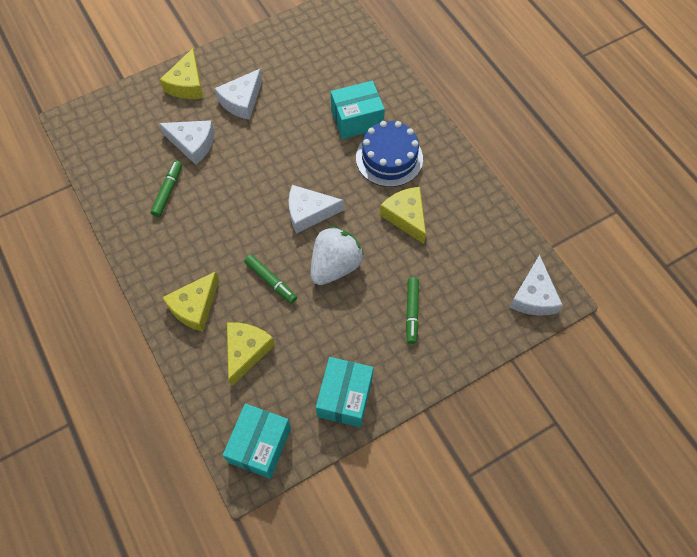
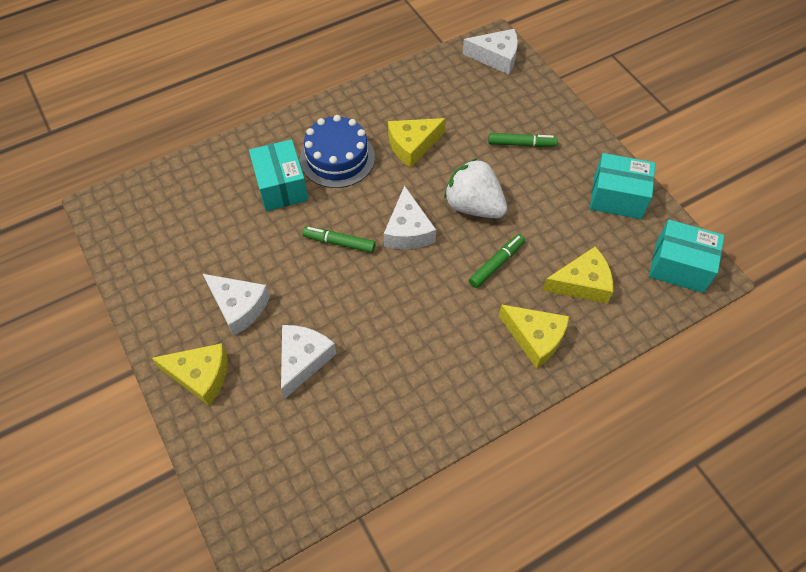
camera: 90 degrees left, 5 degrees down
(168, 191) = (376, 383): green marker -> green marker (339, 243)
(246, 351) = (582, 283): yellow cheese -> yellow cheese turned 150 degrees clockwise

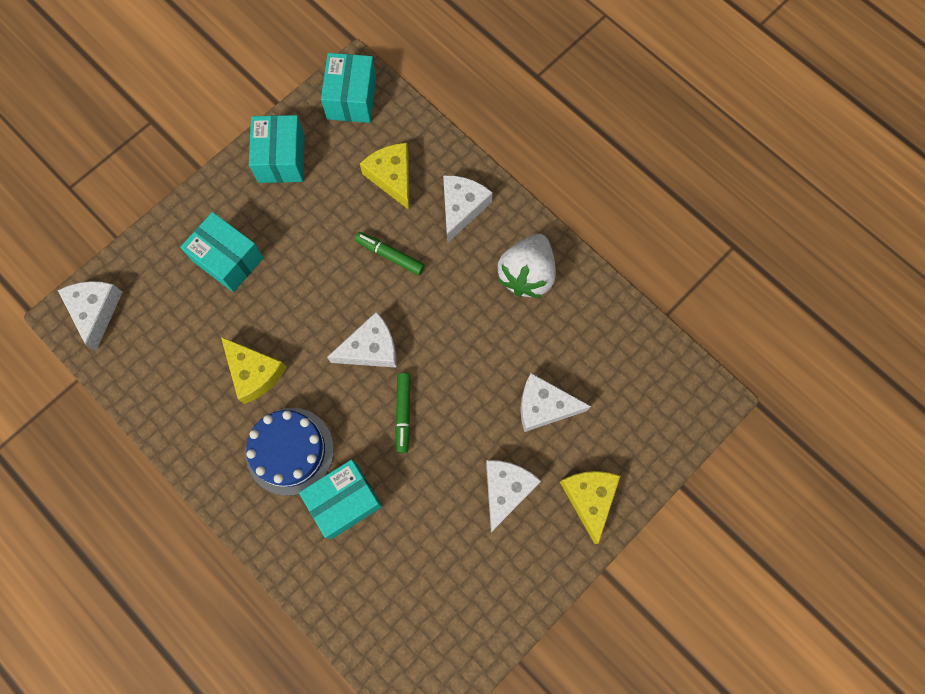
camera: 105 degrees left, 15 degrees up
(473, 206) = (324, 291): white strawberry -> white strawberry (527, 274)
(521, 144) = (228, 259): green marker -> turquoise box
(535, 338) = (461, 208): yellow cheese -> white cheese

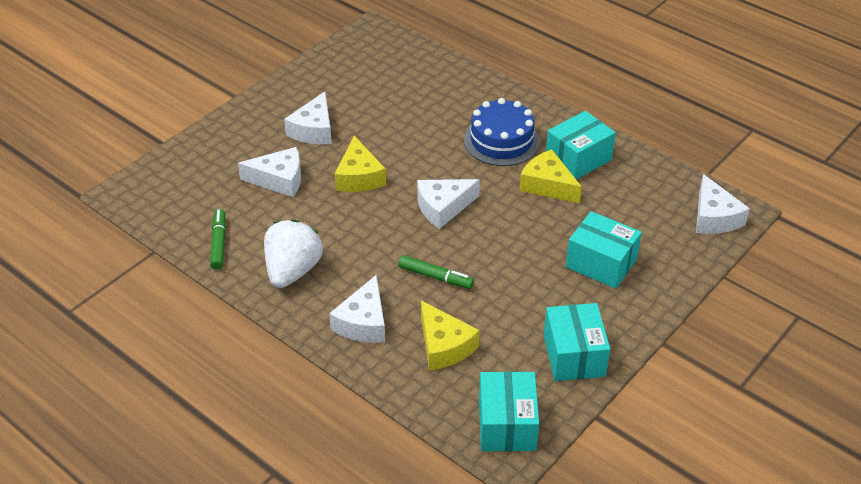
camera: 175 degrees right, 30 degrees down
(344, 501) = (448, 117): turquoise box -> turquoise box (578, 159)
(403, 413) = (406, 168): green marker -> green marker (219, 243)
(589, 498) = (243, 129): yellow cheese -> yellow cheese (359, 177)

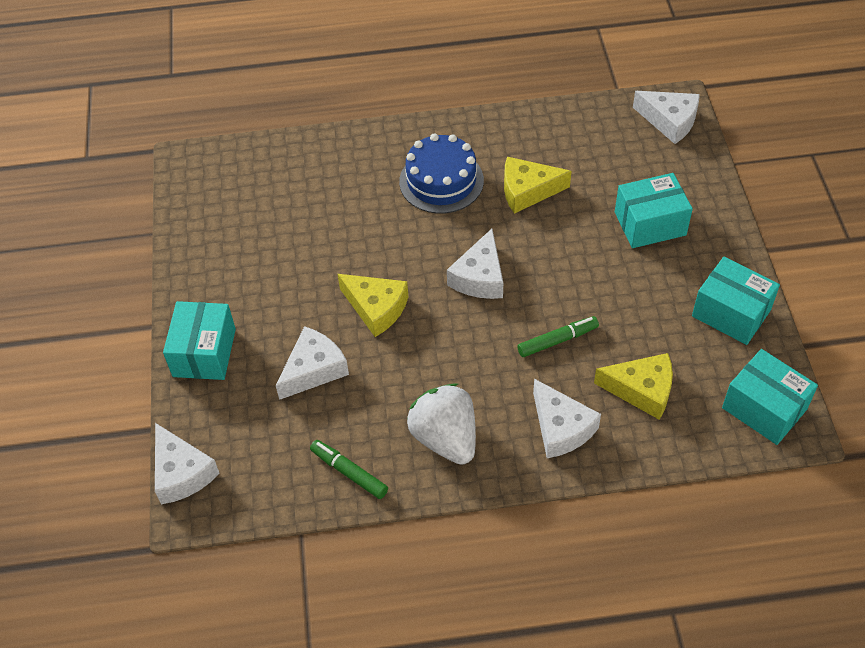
camera: 45 degrees left, 10 degrees up
(314, 130) = (275, 298): white cheese -> white cheese (181, 473)
(578, 159) = (518, 150): turquoise box -> turquoise box (204, 352)

